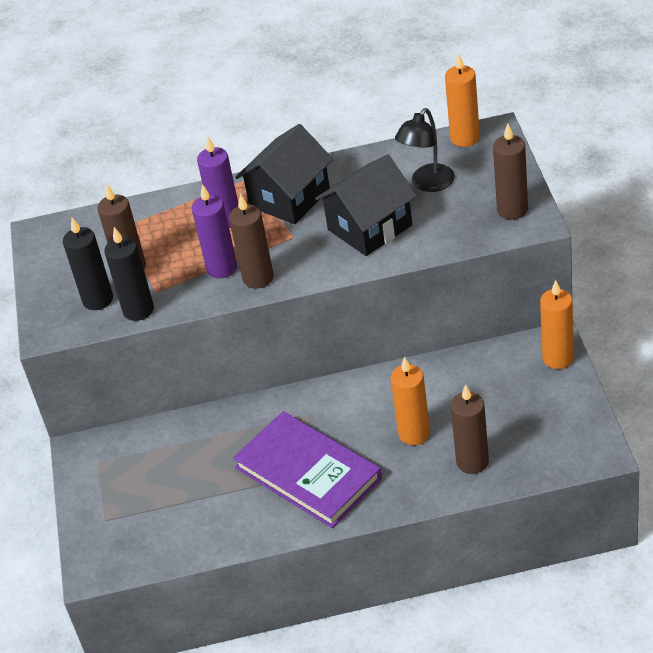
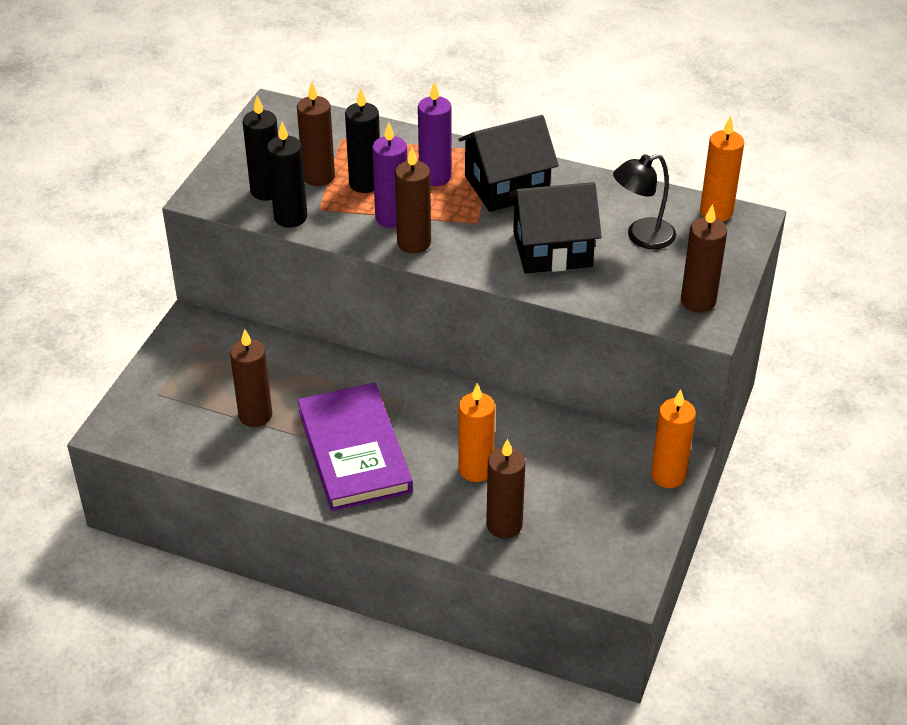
camera: 25 degrees right, 0 degrees up
(174, 253) = (365, 183): none -> black candle
(203, 491) = (255, 415): none -> brown candle

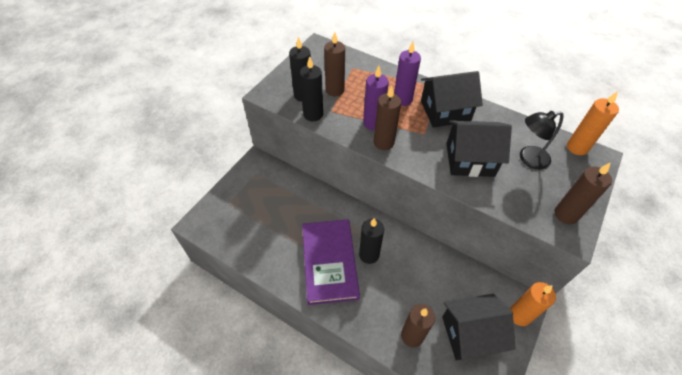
camera: 10 degrees right, 10 degrees up
(255, 415) = (278, 227): brown candle -> none
(365, 183) = (361, 98): black candle -> black candle (369, 255)
(475, 469) = (399, 289): orange candle -> none
(593, 509) = (470, 334): none -> black house

